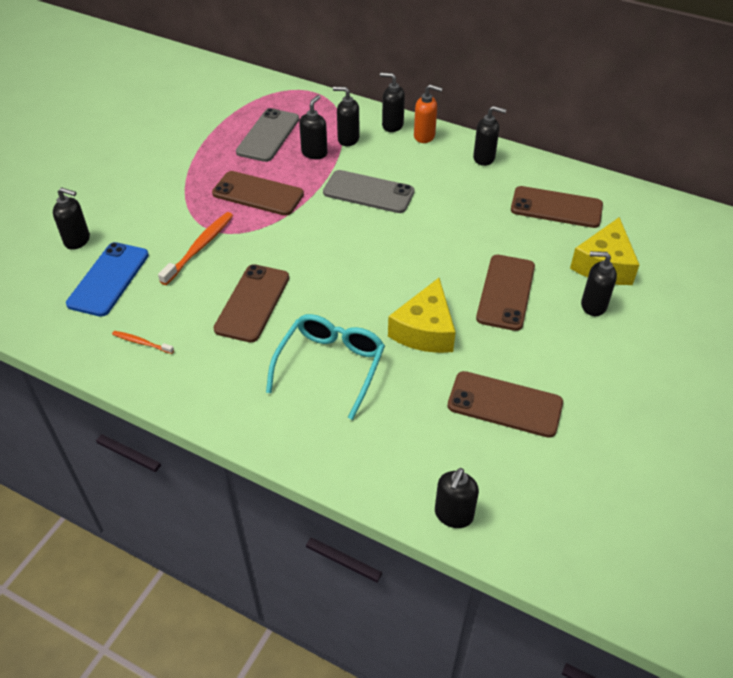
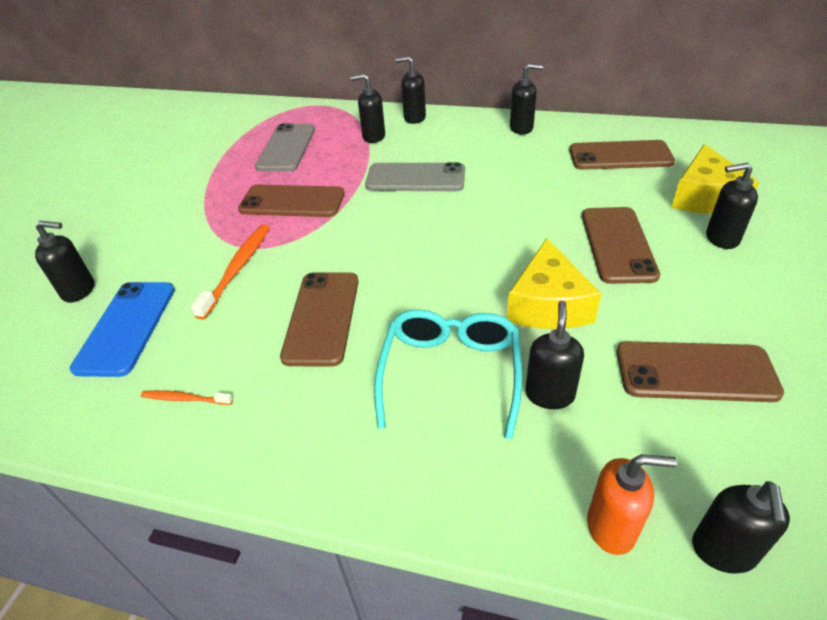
camera: 10 degrees left, 5 degrees down
(314, 153) = (342, 154): black soap dispenser -> black soap dispenser (549, 394)
(424, 136) = (451, 121): orange soap dispenser -> orange soap dispenser (611, 527)

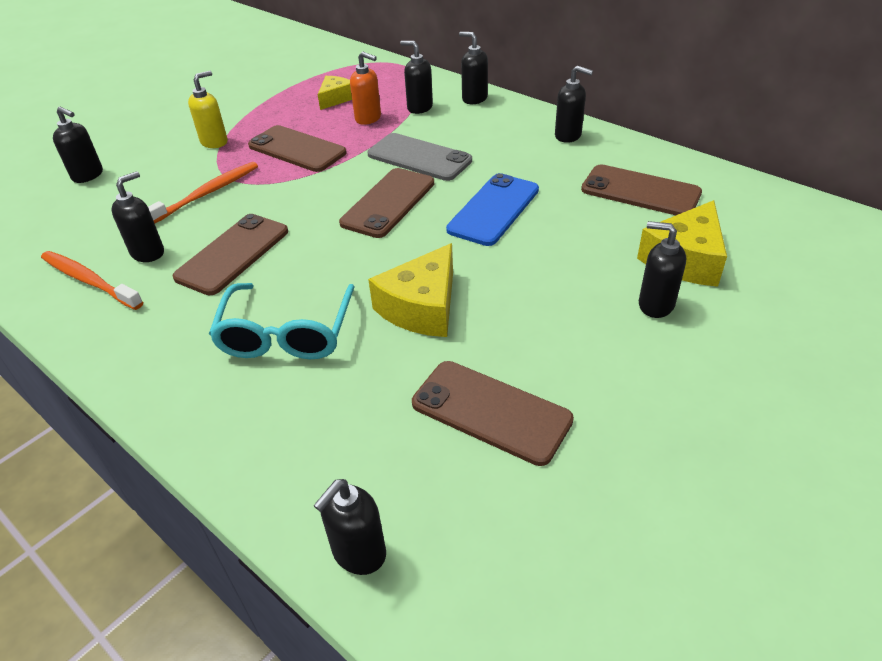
camera: 25 degrees right, 0 degrees up
(126, 327) = (95, 214): blue phone -> blue phone (493, 209)
(184, 399) = (89, 280): orange toothbrush -> orange toothbrush, size x1.83
(198, 218) = (214, 142): none -> yellow soap dispenser
(286, 148) = (336, 99): grey phone -> yellow cheese
(451, 373) = (286, 333): turquoise glasses -> turquoise glasses turned 150 degrees clockwise
(549, 394) = (347, 380): black soap dispenser -> black soap dispenser (148, 253)
(611, 527) = (291, 496): orange soap dispenser -> orange soap dispenser (368, 118)
(618, 244) = (543, 276): brown phone -> brown phone (388, 203)

